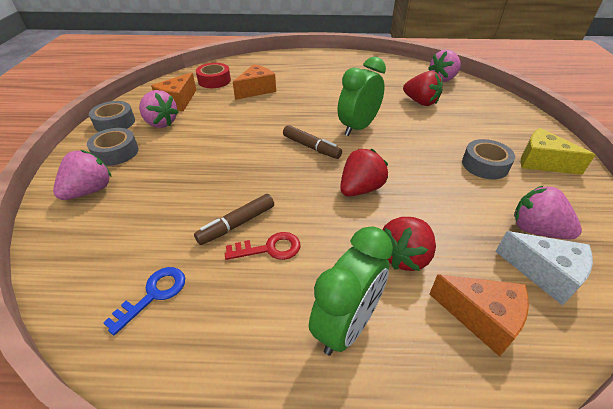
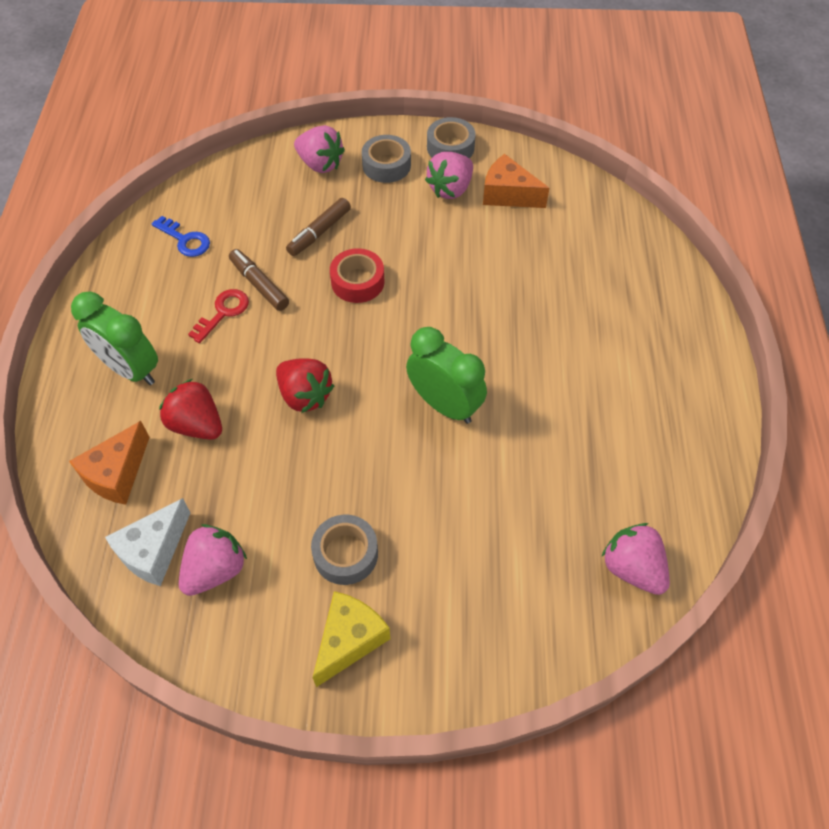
camera: 90 degrees right, 15 degrees up
(214, 81) = (578, 224): red tape -> red tape (357, 282)
(256, 90) = (552, 278): orange cheese -> none
(269, 249) = (223, 312): red key -> red key turned 135 degrees counterclockwise
(311, 147) = (394, 347): brown marker -> brown marker (319, 232)
(420, 102) = (531, 507): red strawberry -> none

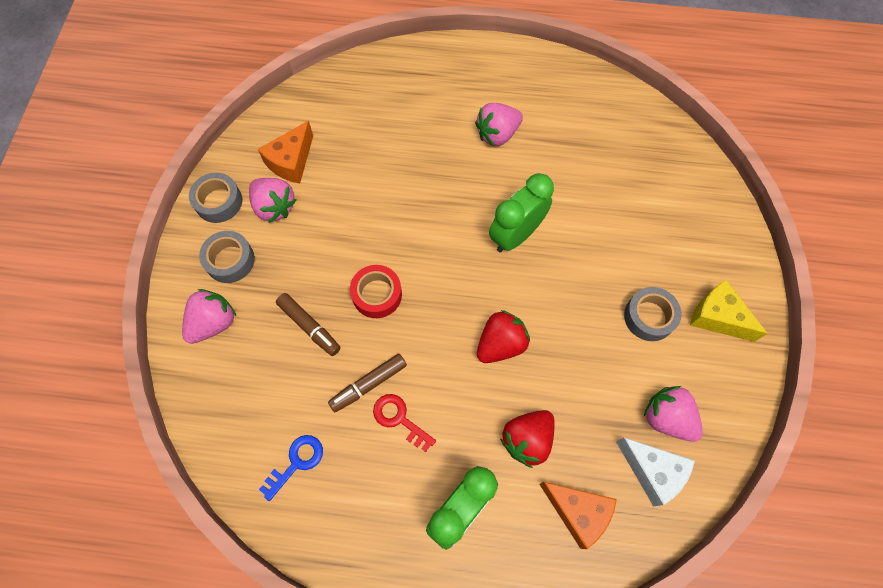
camera: 85 degrees left, 10 degrees up
(632, 568) = (653, 133): pink strawberry -> pink strawberry (497, 134)

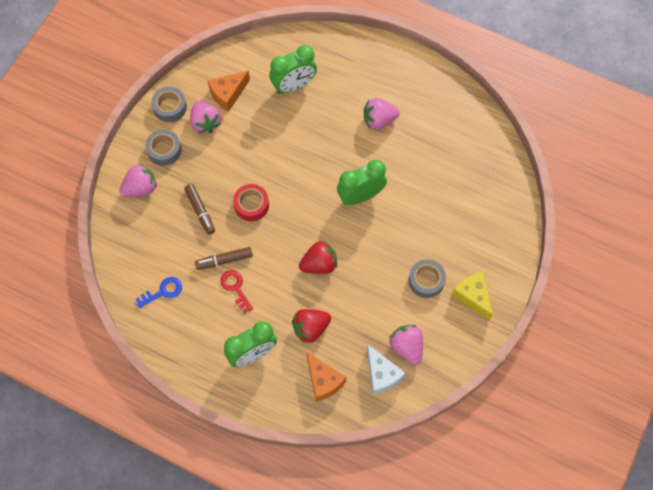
camera: 20 degrees right, 0 degrees up
(373, 125) = (294, 85): none -> green clock

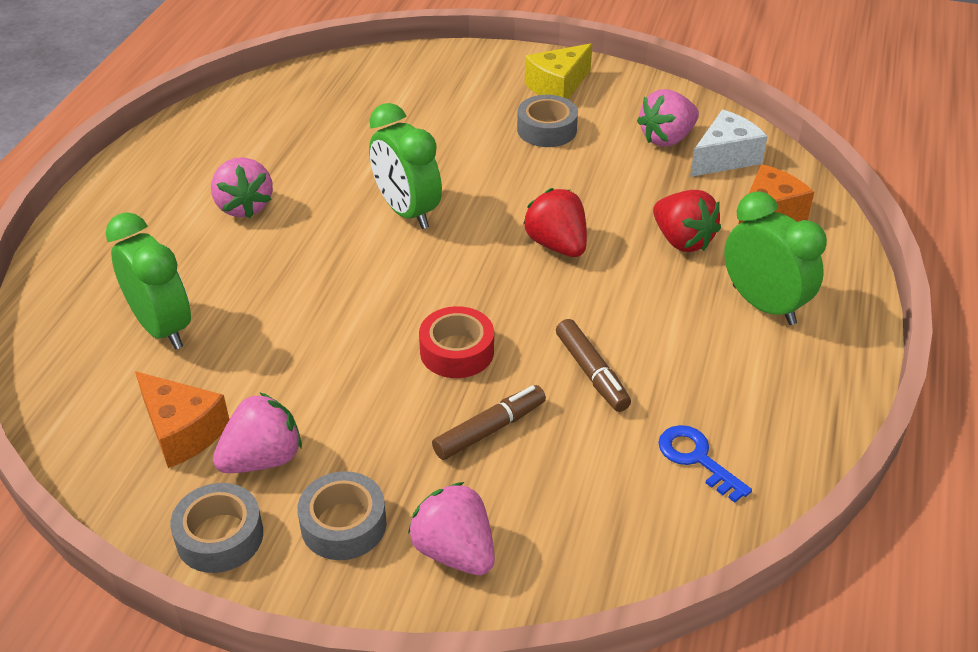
camera: 100 degrees left, 25 degrees down
(235, 288) = (645, 347): red key -> none

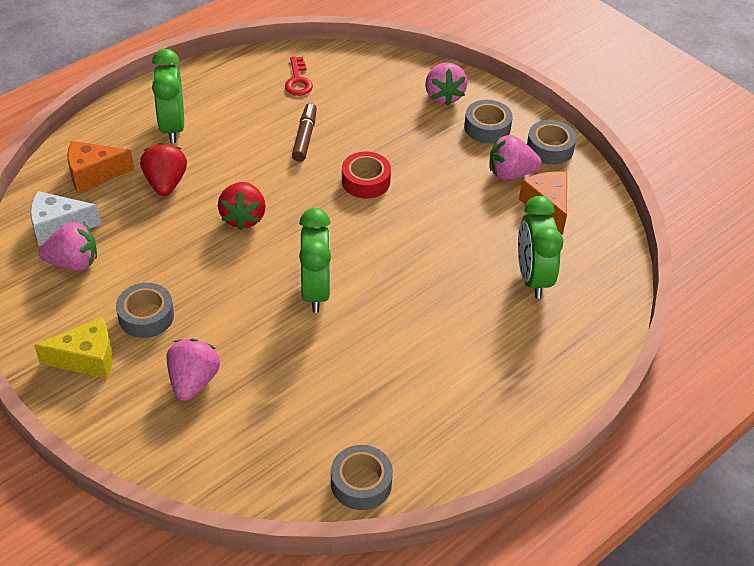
camera: 150 degrees left, 5 degrees up
(244, 206) = (428, 355): pink strawberry -> pink strawberry (193, 381)
(245, 104) = (361, 483): none -> grey tape
(489, 430) = (384, 135): brown marker -> none
(697, 459) = (298, 80): blue key -> red key

